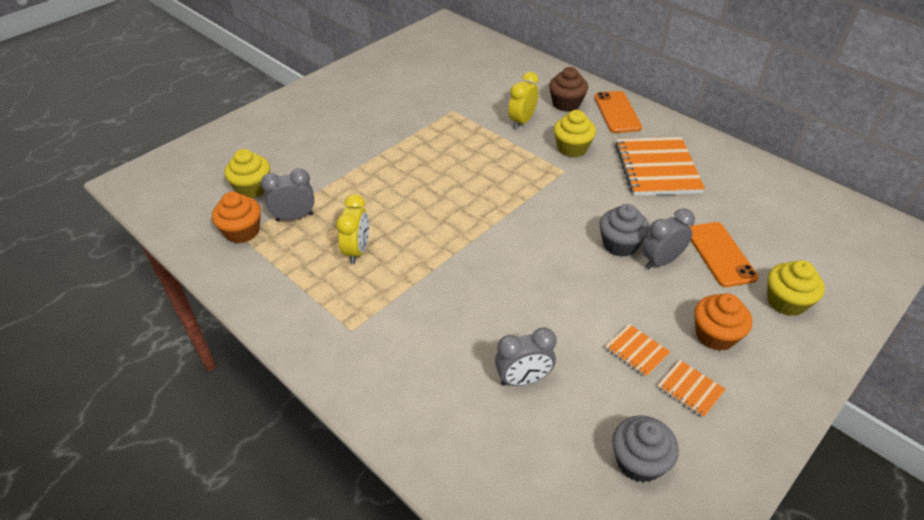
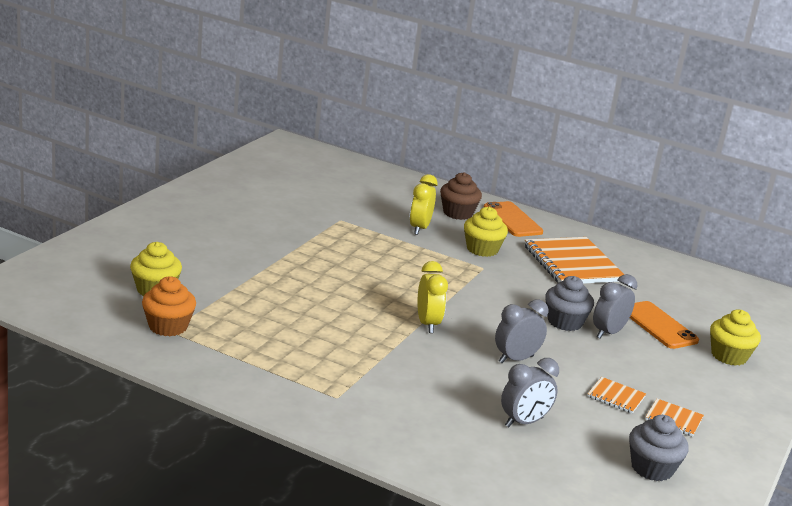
camera: 20 degrees left, 20 degrees down
(294, 217) = (220, 313): grey clock -> grey clock (516, 359)
(357, 251) = (306, 337): yellow clock -> yellow clock (428, 324)
(715, 335) = (679, 382): orange cupcake -> none

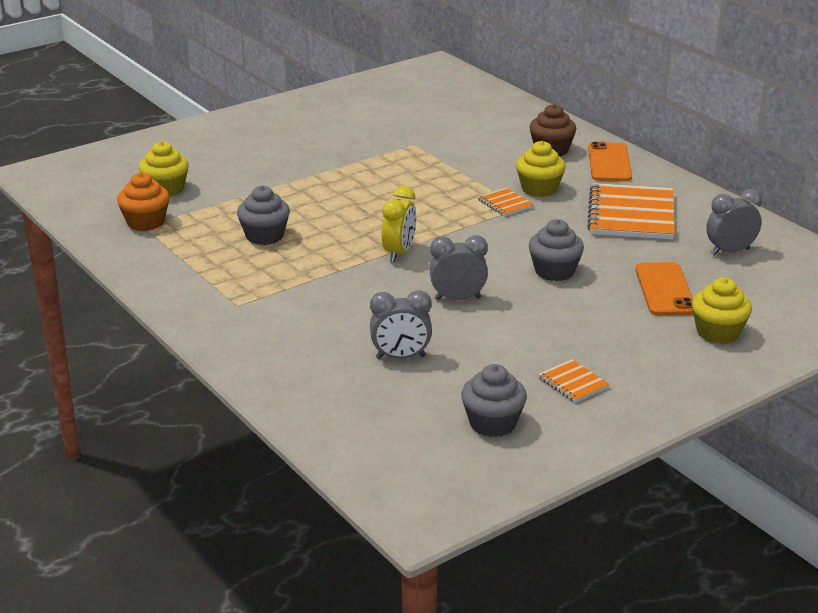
camera: 30 degrees right, 5 degrees up
(295, 324) = (264, 236): none -> grey cupcake
(419, 228) = (490, 161): yellow clock -> none
(608, 333) = (594, 288): grey clock -> grey clock (730, 252)
(616, 397) = (530, 351): orange notebook -> orange notebook (505, 203)

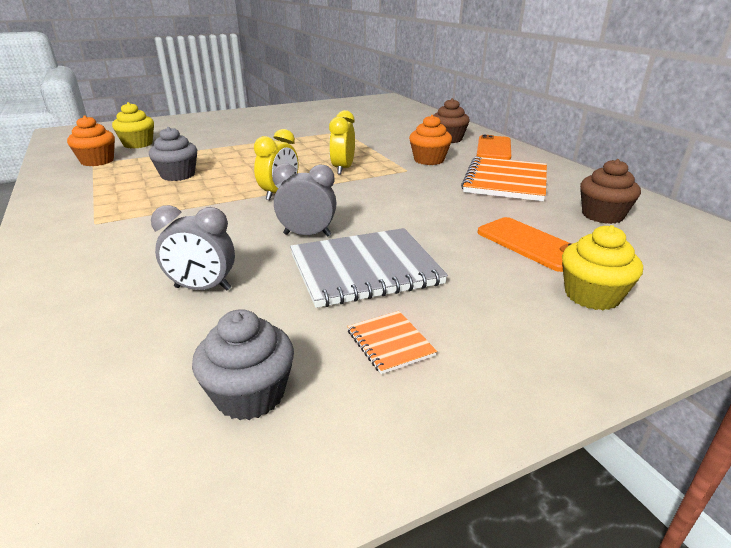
camera: 10 degrees right, 0 degrees up
(447, 211) = (343, 169): none -> yellow clock
(505, 203) = (395, 167): orange notebook -> none
(528, 328) = (365, 269): none -> grey notebook
(539, 189) = (429, 160): yellow cupcake -> orange cupcake
(554, 271) = (417, 219): grey cupcake -> none
(665, 290) = (530, 244): orange phone -> orange phone turned 45 degrees counterclockwise
(730, 252) = (602, 215): grey clock -> brown cupcake

